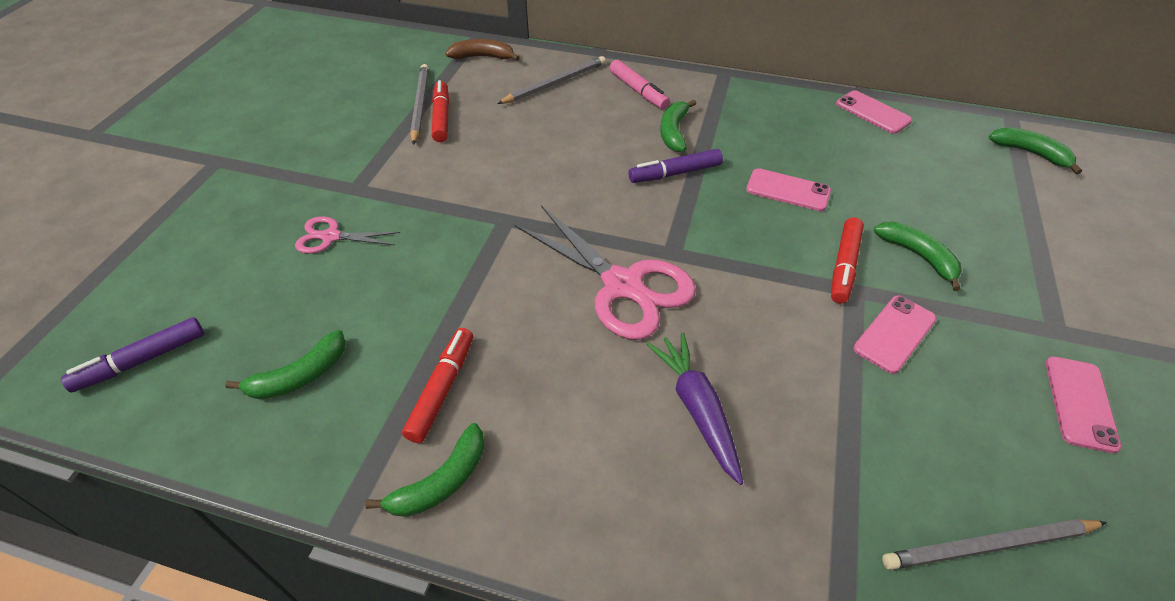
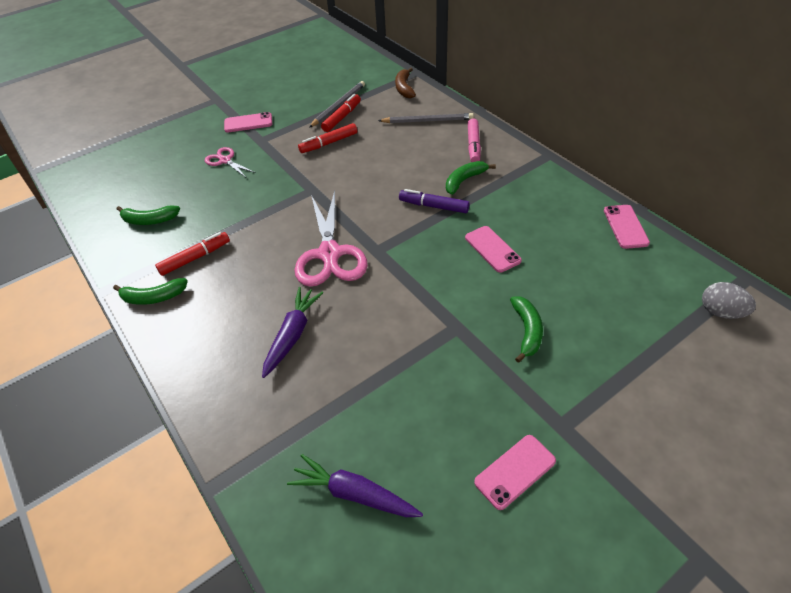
camera: 40 degrees right, 0 degrees up
(141, 361) = (104, 182): purple marker -> none
(483, 57) = (404, 88): brown banana -> brown banana turned 135 degrees counterclockwise
(843, 266) = (468, 310): red marker -> red marker (328, 143)
(894, 334) = (448, 364): pink phone -> pink phone (248, 123)
(989, 546) = (354, 494): grey pencil -> purple carrot
(1030, 153) = (720, 312): green banana -> grey egg

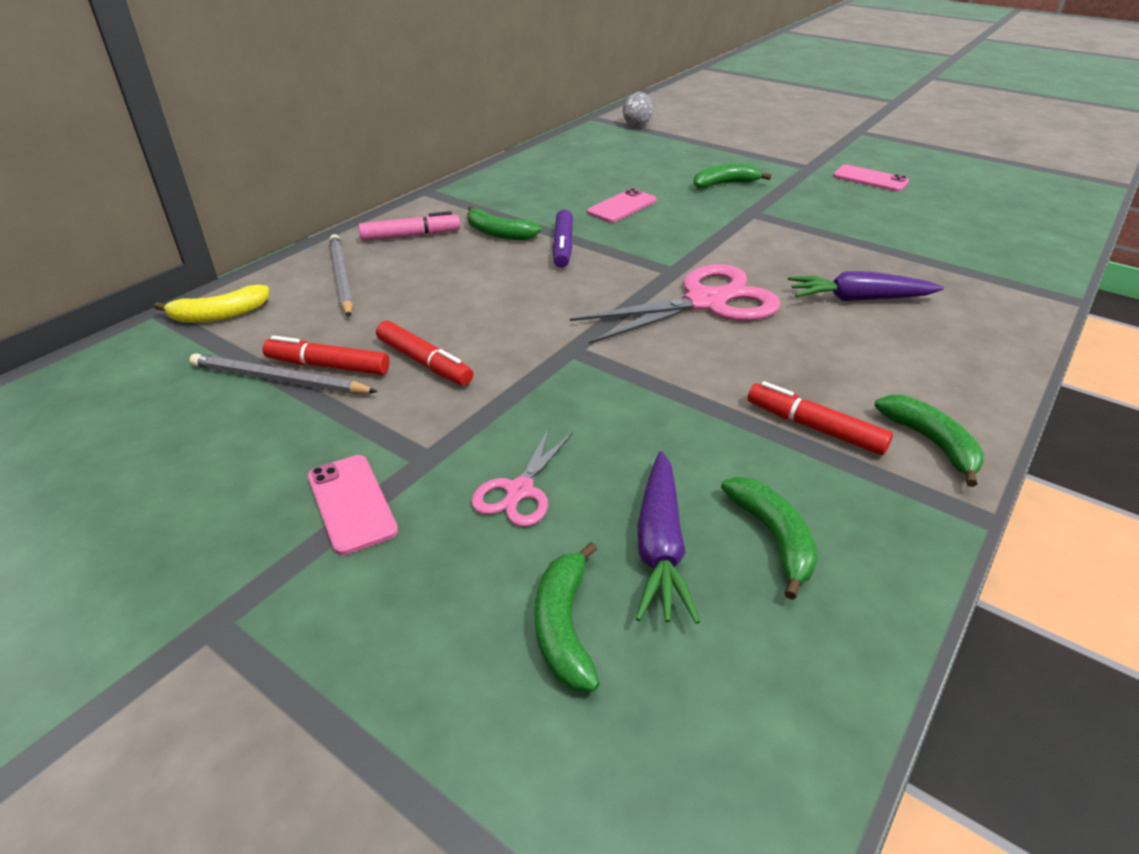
camera: 110 degrees left, 10 degrees down
(158, 162) = (564, 626): none -> green banana
(354, 494) = (976, 233): purple carrot -> purple carrot (660, 546)
(404, 88) = (220, 315): brown banana -> yellow banana
(625, 226) = (546, 153): pink phone -> none

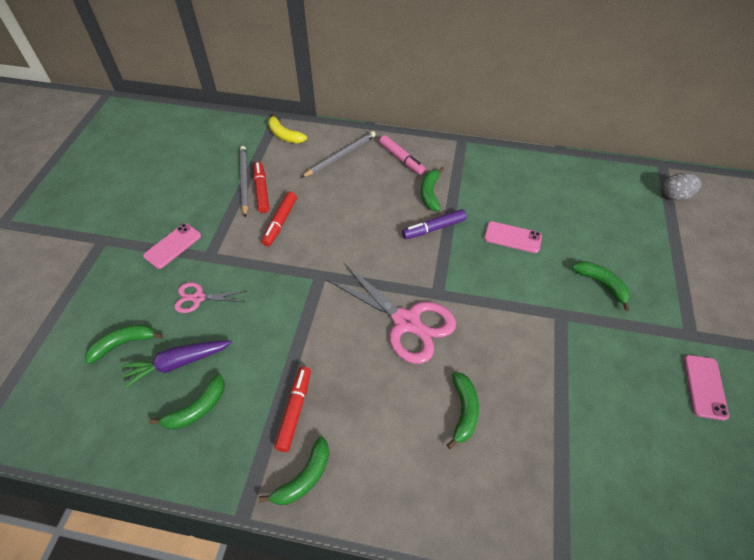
camera: 65 degrees right, 15 degrees up
(858, 299) = (463, 411): purple carrot -> green banana

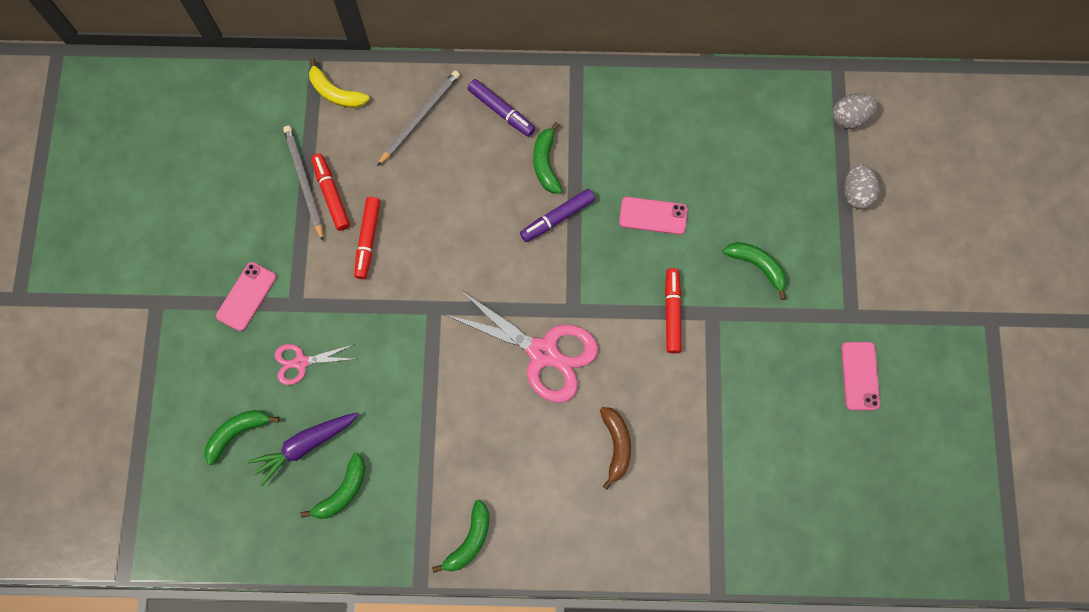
camera: 10 degrees left, 20 degrees up
(295, 410) = (444, 475): red marker -> red marker (672, 312)
(401, 159) = (501, 111): pink marker -> purple marker
(463, 411) = (616, 446): green banana -> brown banana
(686, 245) = (856, 193): none -> grey egg

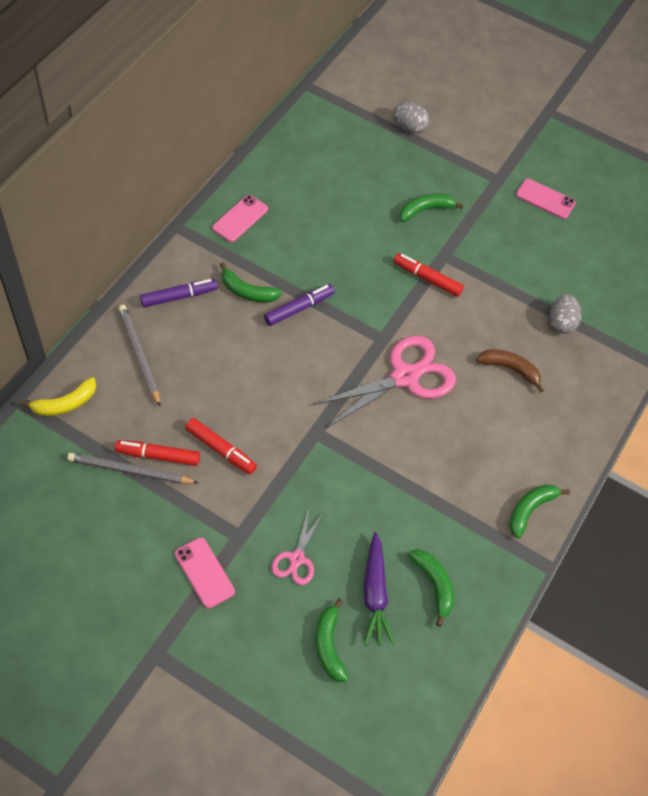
camera: 65 degrees left, 15 degrees down
(469, 540) = (530, 510): green banana -> green banana turned 105 degrees counterclockwise
(557, 218) = (299, 308): purple marker -> purple marker turned 120 degrees counterclockwise
(653, 216) = (342, 248): pink phone -> pink phone (240, 219)
(850, 118) = (350, 100): grey egg -> grey egg (561, 323)

